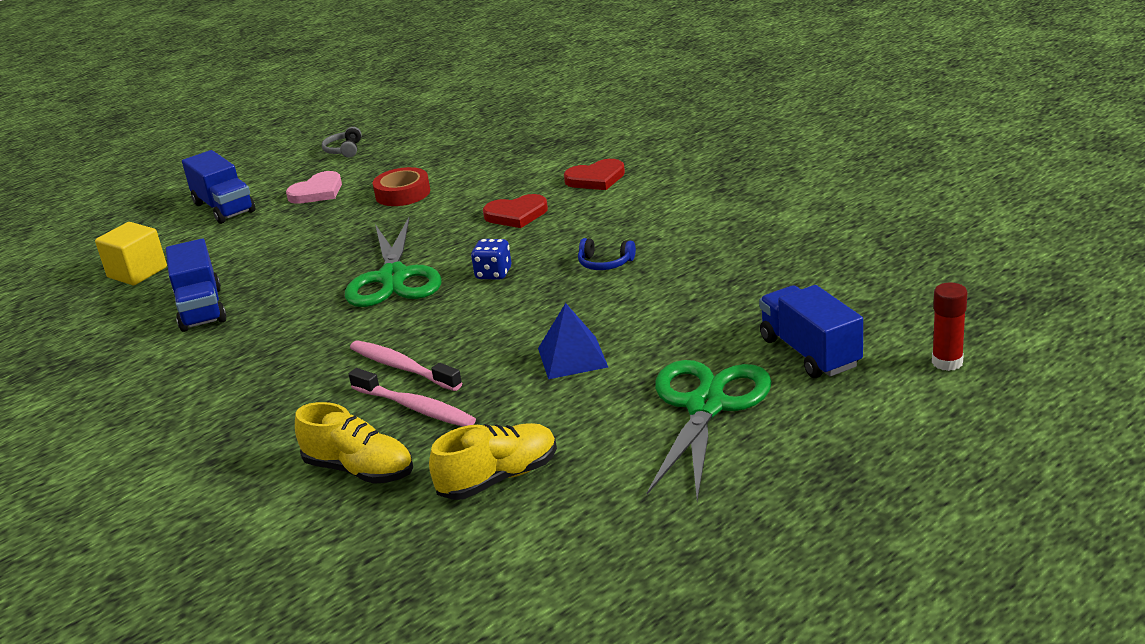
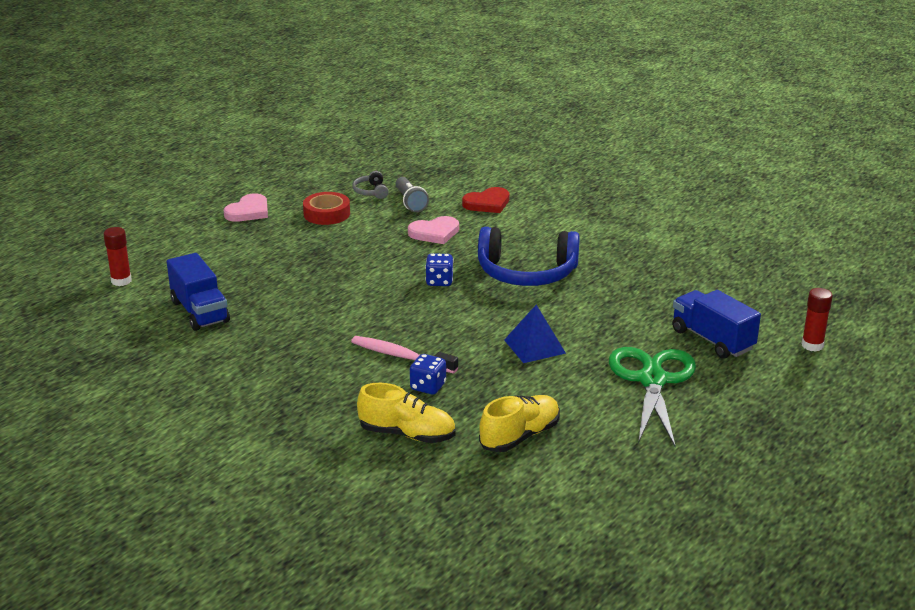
camera: 15 degrees left, 0 degrees up
(137, 272) = (121, 281): yellow cube -> red glue stick
(224, 208) = (169, 224): blue truck -> none
(344, 150) = (252, 174): grey headphones -> grey headphones (371, 191)
(394, 278) = (356, 285): green scissors -> none
(415, 407) = (428, 387): pink toothbrush -> blue dice
(505, 179) = (410, 202): none -> grey flashlight
(516, 215) = (434, 233): red heart -> pink heart
(605, 263) = (526, 273): blue headphones -> blue headphones, size x2.31

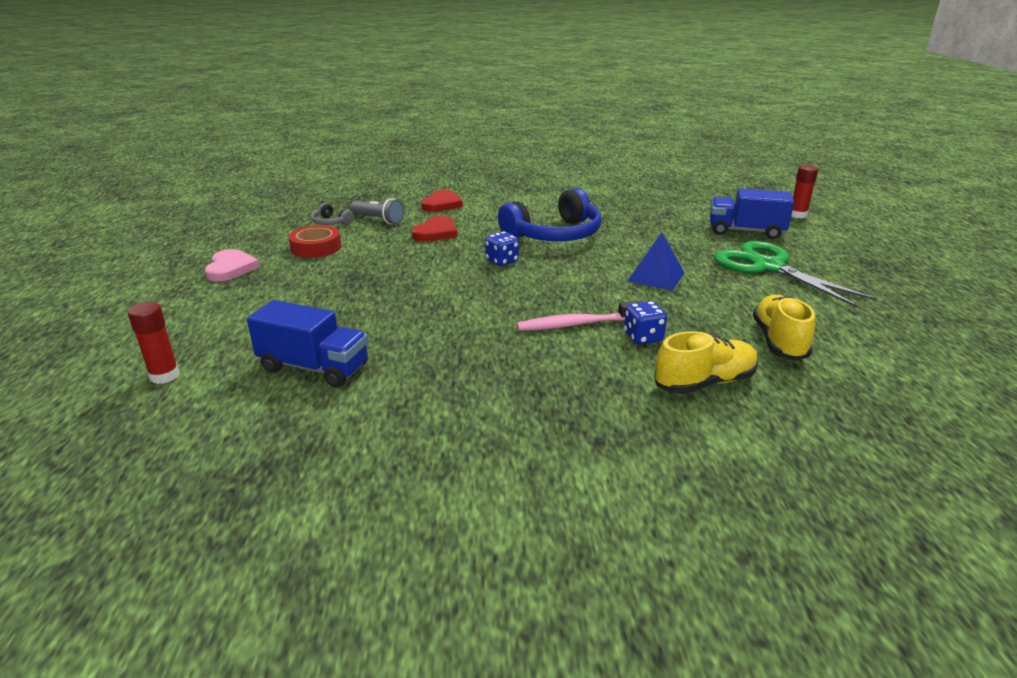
camera: 40 degrees left, 0 degrees up
(434, 233) = (436, 232): pink heart -> red heart

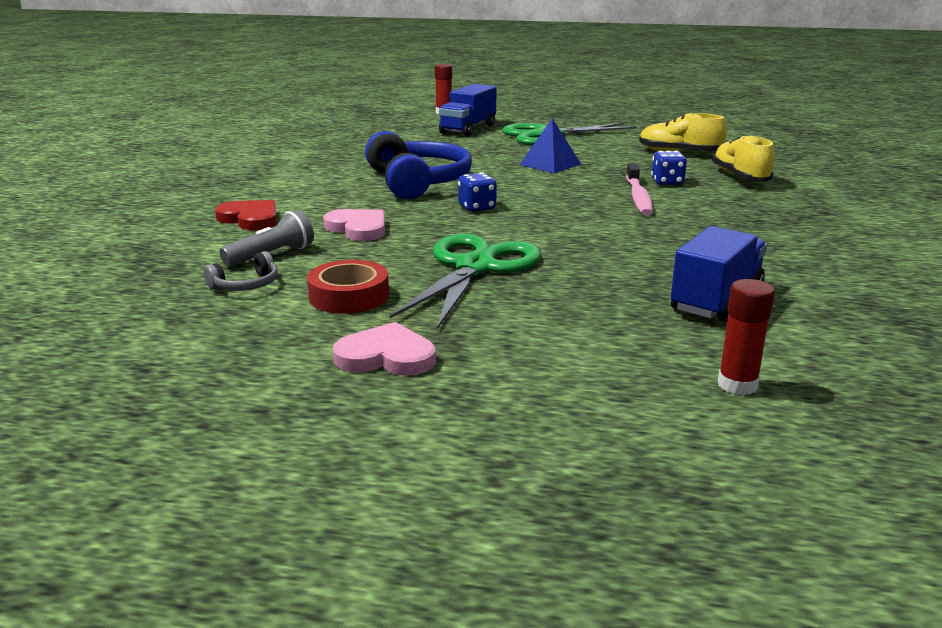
camera: 75 degrees left, 5 degrees down
(369, 275) = (475, 267): none -> green scissors
(436, 232) = (358, 228): red heart -> pink heart

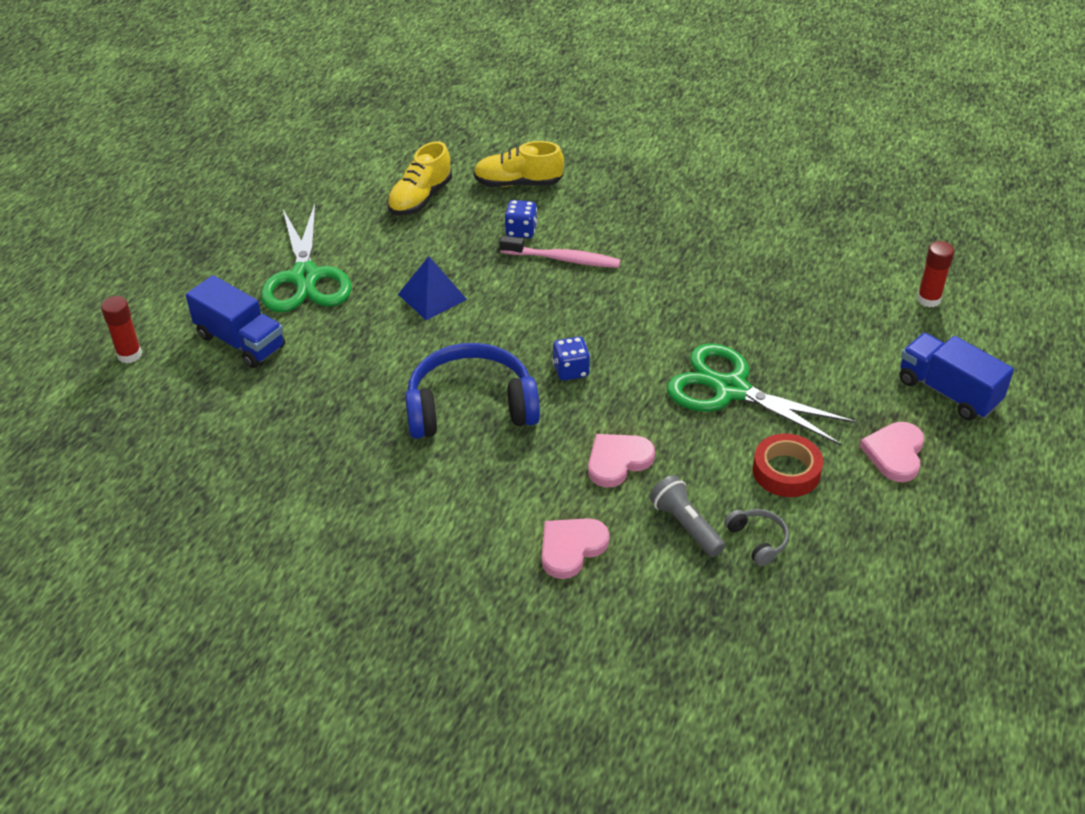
camera: 80 degrees left, 20 degrees up
(250, 219) = (571, 548): red heart -> pink heart
(716, 300) = (804, 274): blue truck -> blue truck (948, 392)

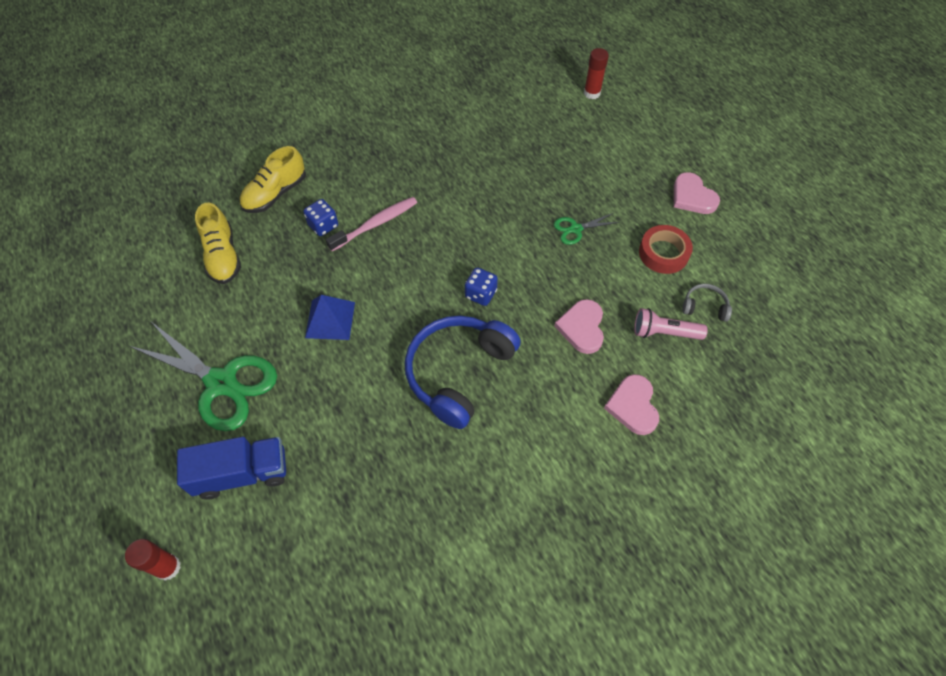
camera: 50 degrees left, 15 degrees up
(685, 525) = (664, 333): grey flashlight -> pink flashlight
(730, 390) = (575, 229): green scissors -> green scissors, size x0.46
(948, 392) = (668, 140): blue truck -> none

